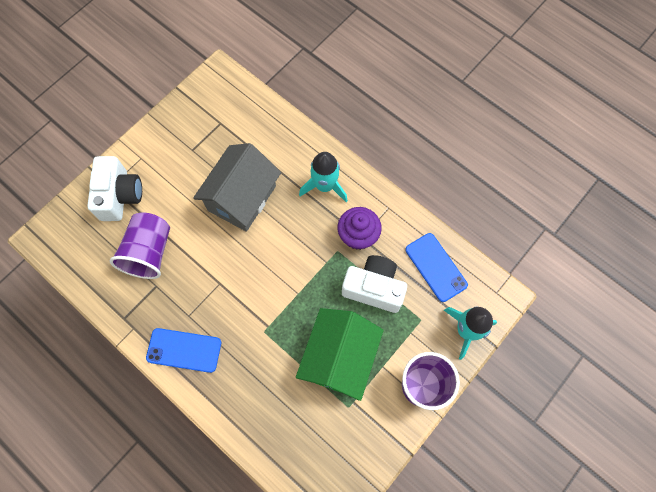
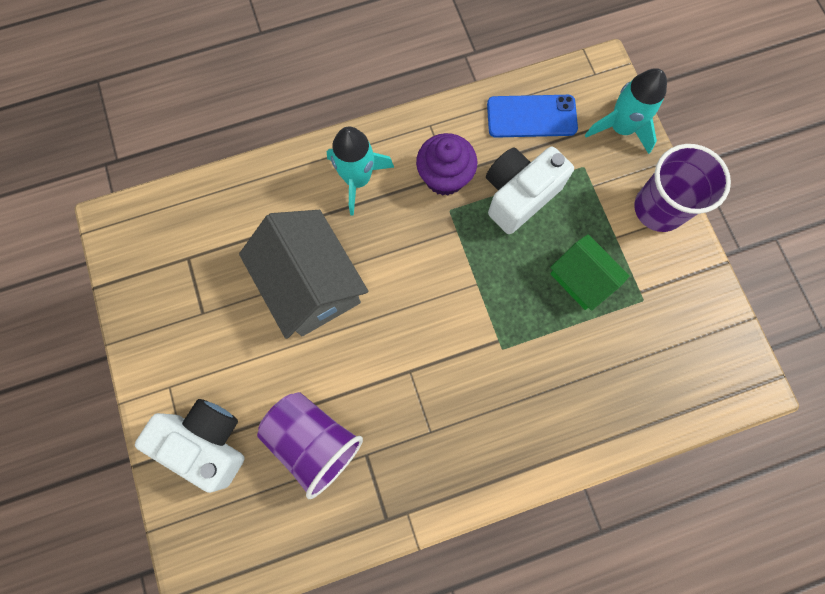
camera: 60 degrees left, 5 degrees up
(184, 350) = (473, 460): blue phone -> none
(339, 358) = (581, 279): green house -> green house, size x0.60

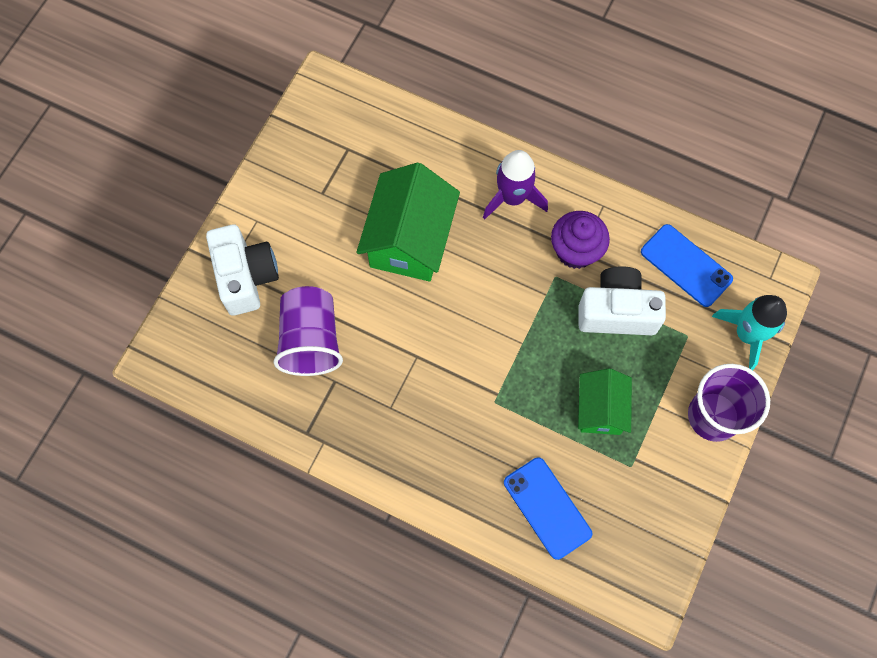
camera: 45 degrees right, 5 degrees down
(311, 285) = (409, 240): grey house -> green house
(358, 179) = (512, 197): turquoise rocket -> purple rocket
(619, 391) = (547, 508): none -> blue phone

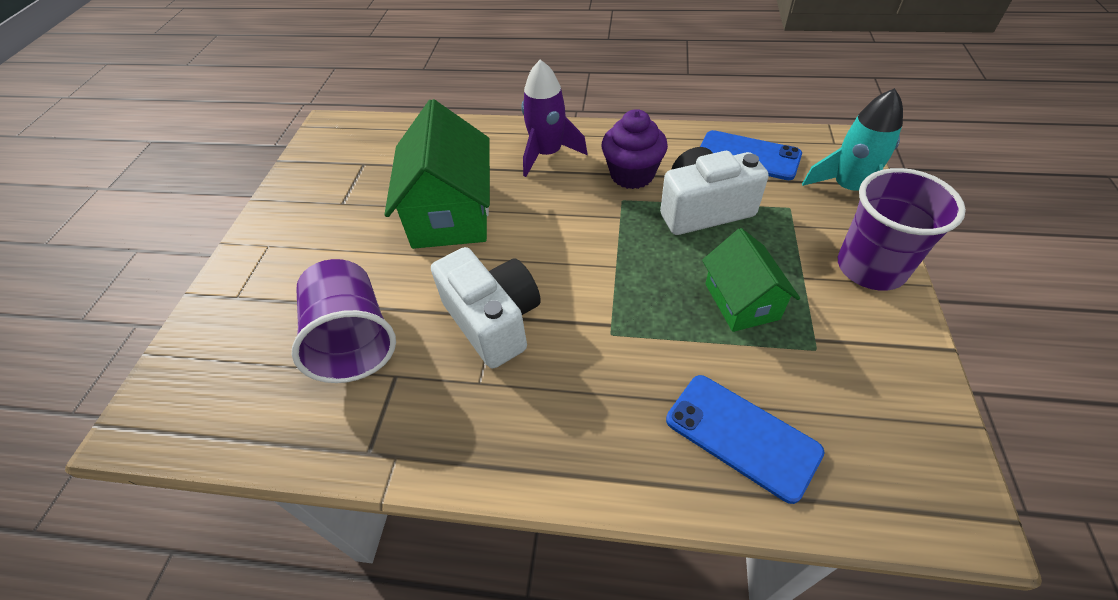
camera: 15 degrees left, 20 degrees down
(246, 277) = (259, 300): white camera -> white camera (493, 321)

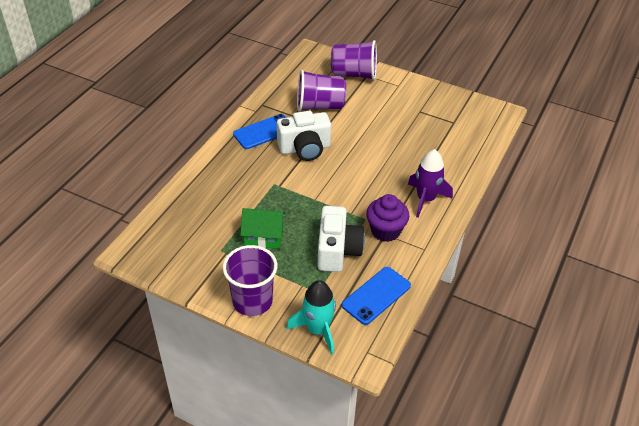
camera: 105 degrees right, 5 degrees down
(234, 317) = (354, 74): none -> purple cup
(451, 214) = (389, 148): green house -> none
(742, 436) = (199, 205): blue phone -> blue phone (264, 132)

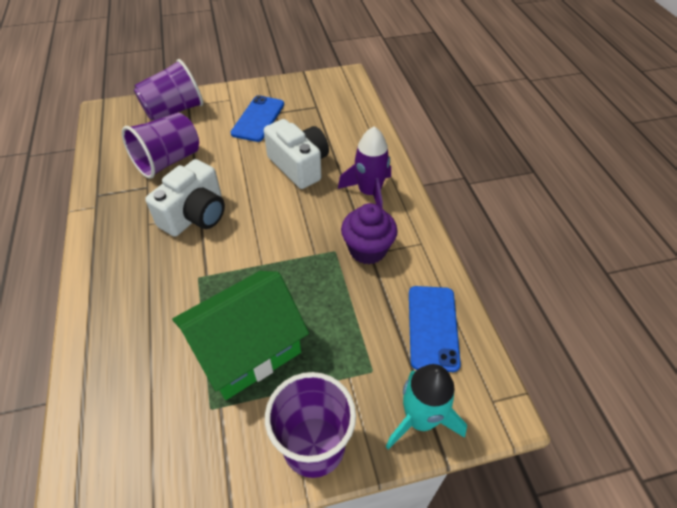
camera: 40 degrees left, 5 degrees up
(263, 236) = (247, 350): green house -> green house, size x1.66
(264, 132) = (128, 224): blue phone -> blue phone (258, 119)
(337, 250) = (344, 306): white camera -> white camera (299, 166)

